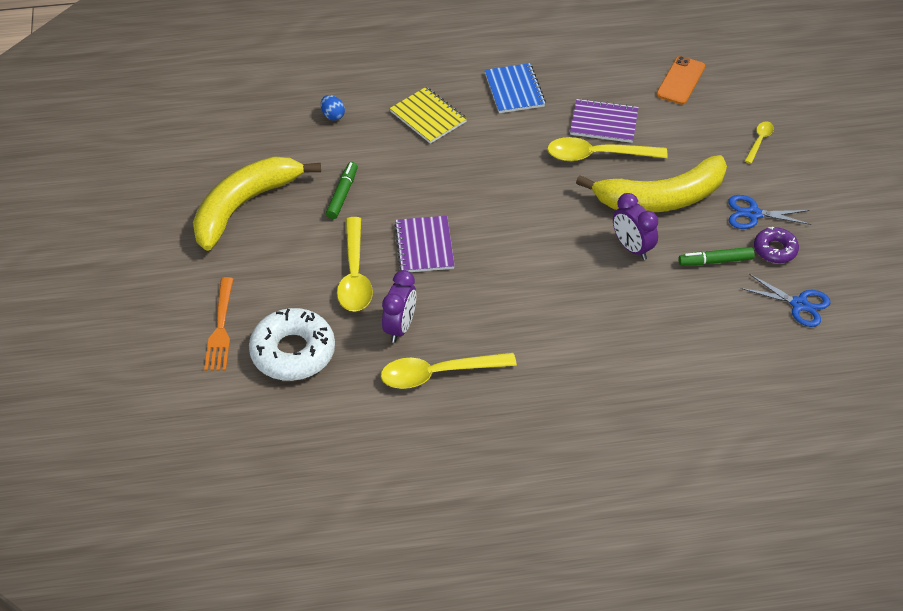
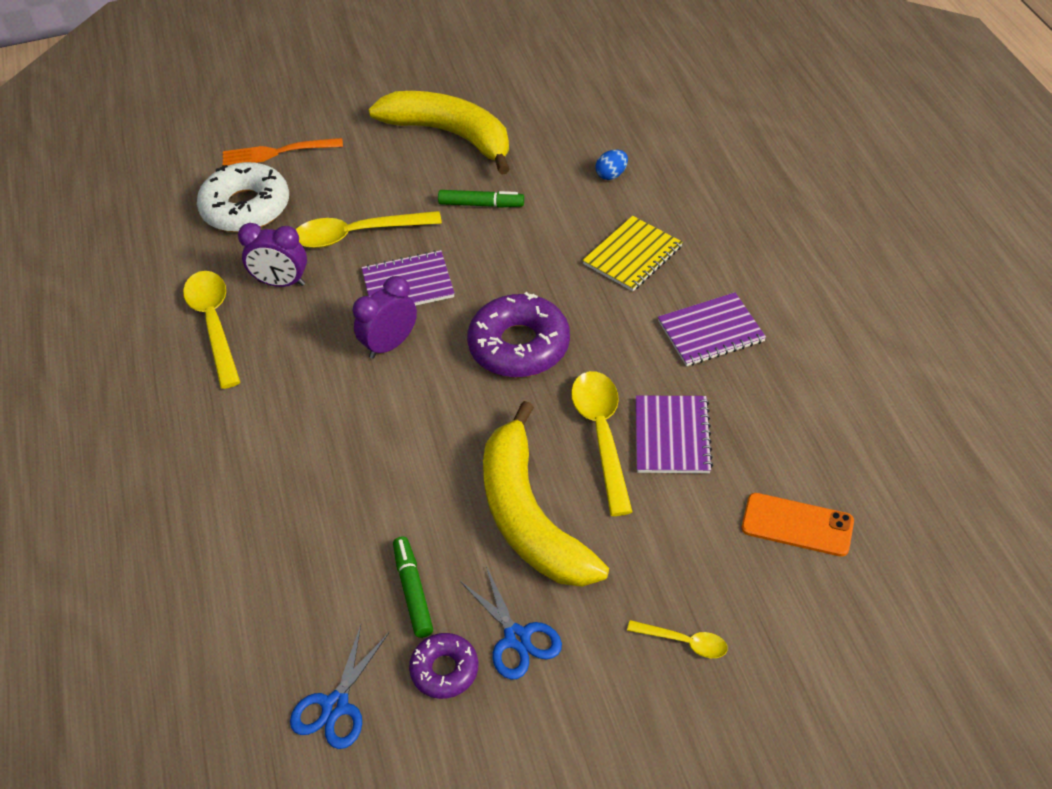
camera: 85 degrees right, 0 degrees up
(506, 188) = (519, 346): none -> purple donut
(514, 90) = (710, 331): blue notebook -> purple notebook
(632, 248) = (428, 489): purple clock -> purple clock (390, 344)
(753, 214) = (517, 638): blue scissors -> blue scissors turned 150 degrees clockwise

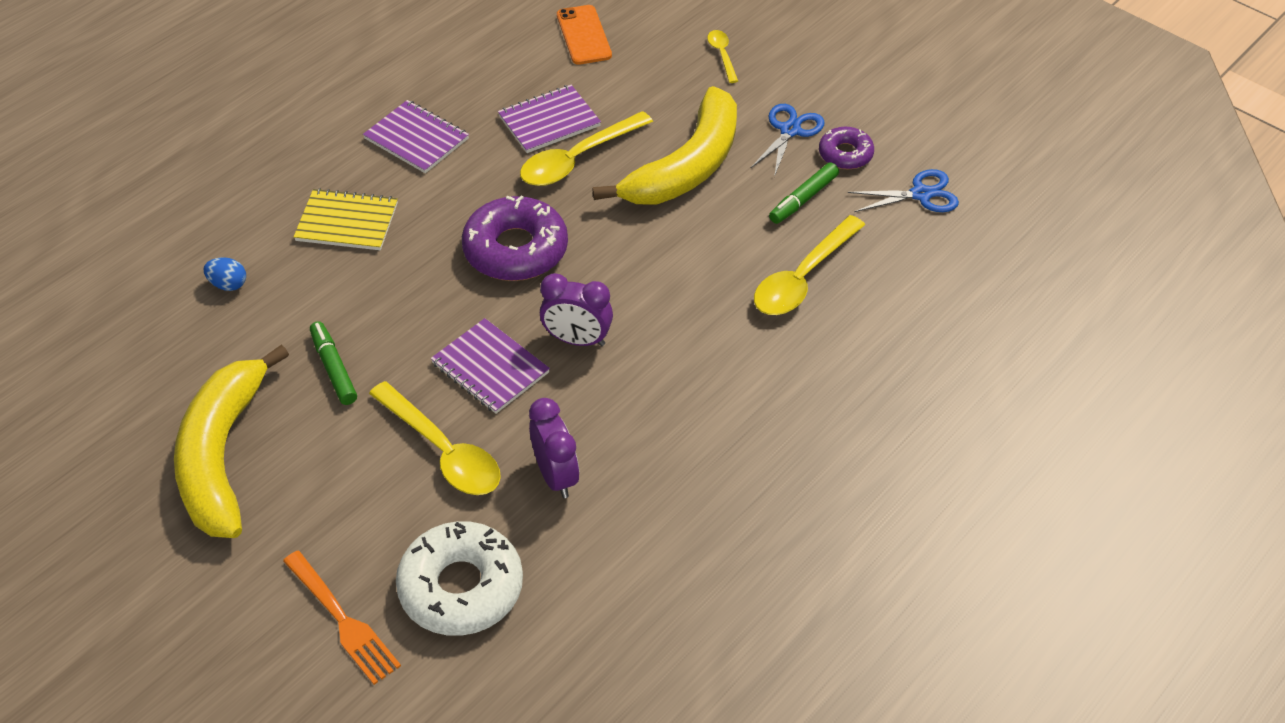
camera: 125 degrees left, 0 degrees up
(214, 323) = (649, 499): yellow spoon -> yellow spoon (802, 278)

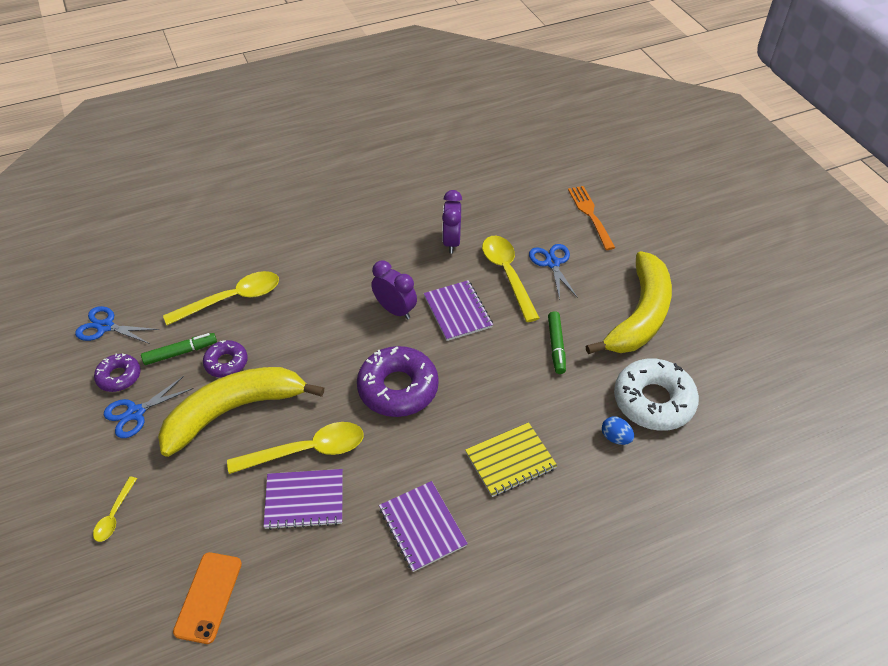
camera: 155 degrees left, 0 degrees up
(347, 222) = (510, 460): yellow notebook -> yellow notebook turned 60 degrees counterclockwise
(379, 496) = (552, 263): none -> blue scissors
(461, 587) = (526, 210): white donut -> white donut (653, 401)
(739, 207) = (226, 363): none -> purple donut

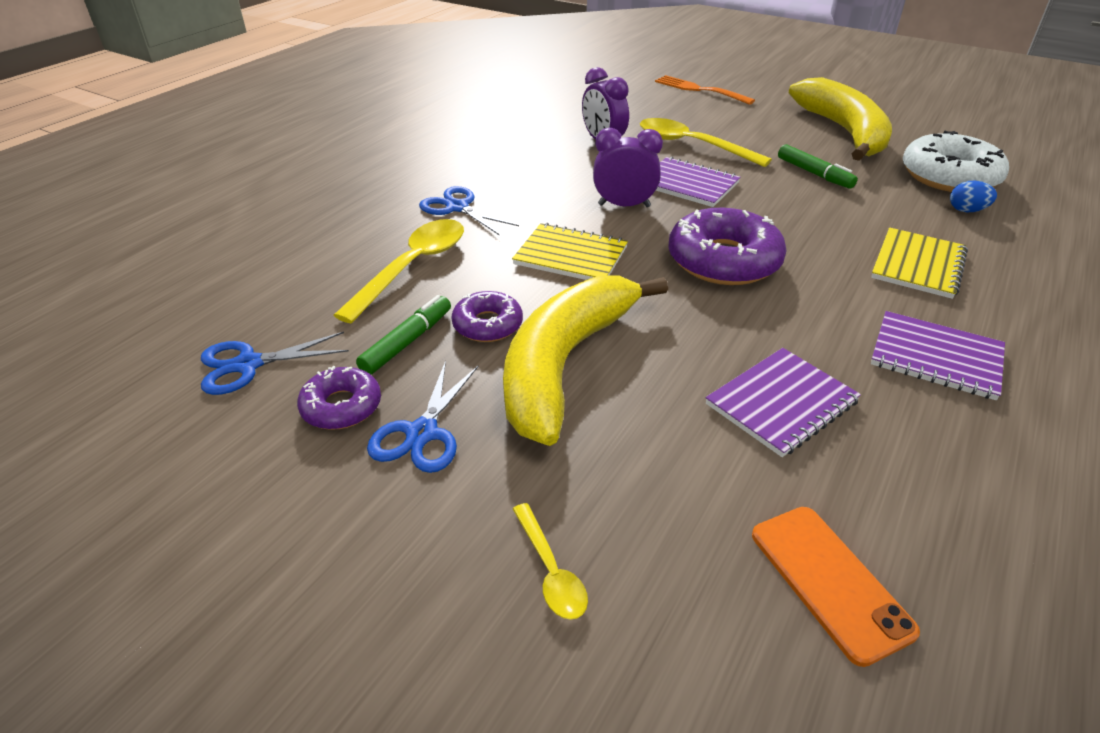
camera: 35 degrees left, 10 degrees down
(308, 450) = (712, 356): yellow spoon -> none
(319, 336) = (571, 256): none -> yellow notebook
(552, 263) = (719, 126): blue scissors -> blue scissors (458, 207)

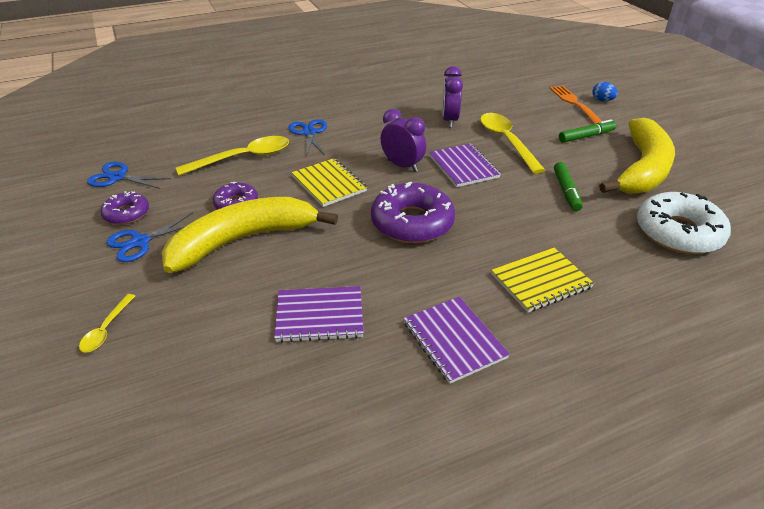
camera: 35 degrees right, 0 degrees up
(407, 342) = (190, 196): green marker -> green marker (586, 136)
(829, 581) = (208, 409): orange phone -> none
(966, 210) = (648, 262): blue egg -> blue egg (602, 100)

